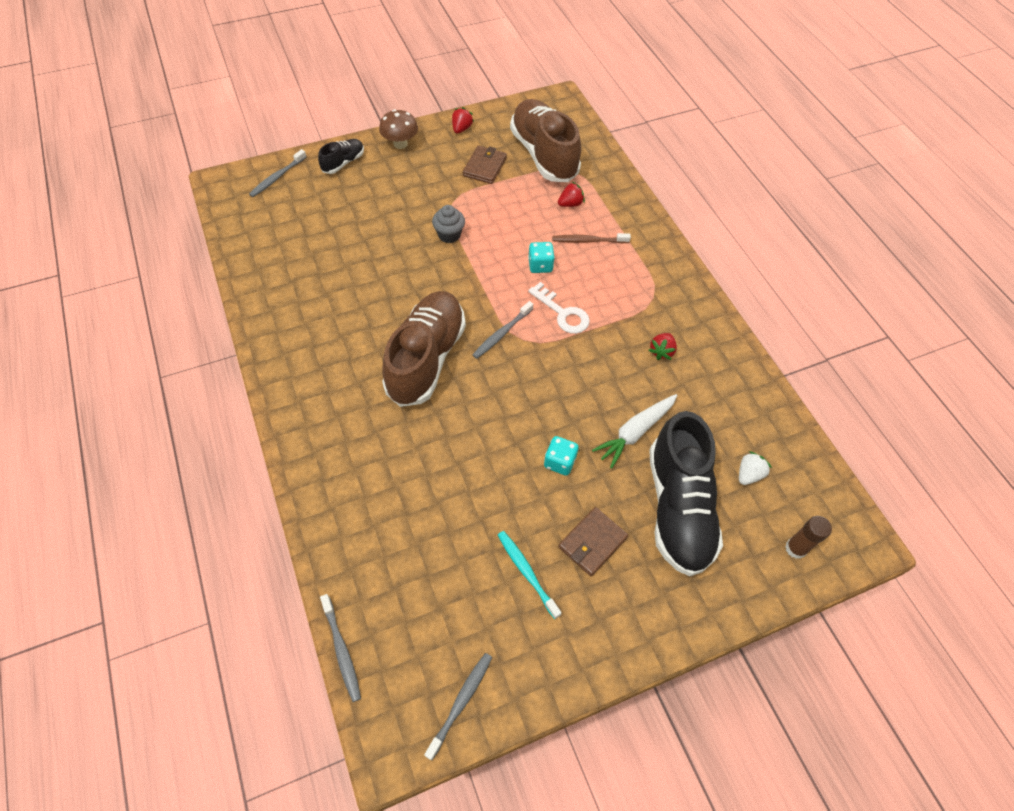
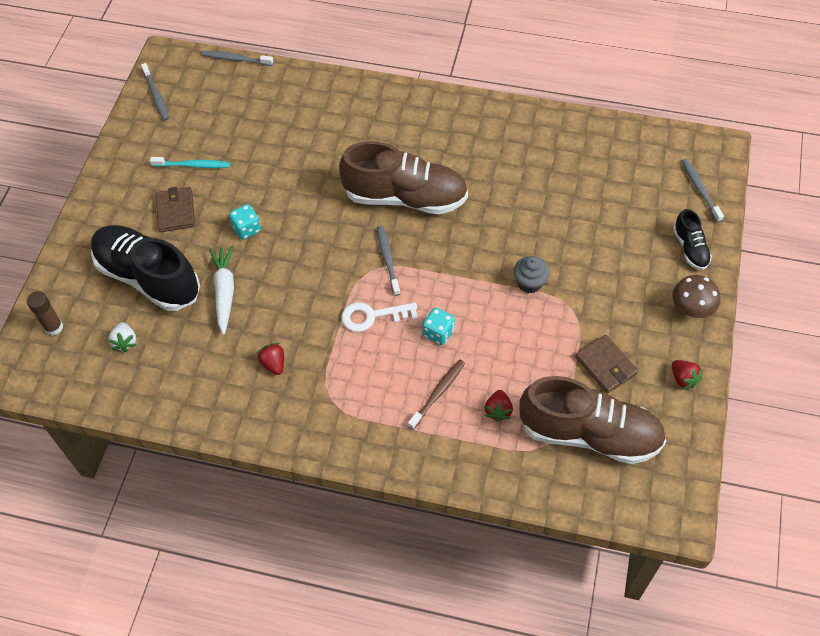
camera: 130 degrees right, 0 degrees up
(426, 358) = (405, 197): brown shoe -> brown shoe turned 45 degrees counterclockwise

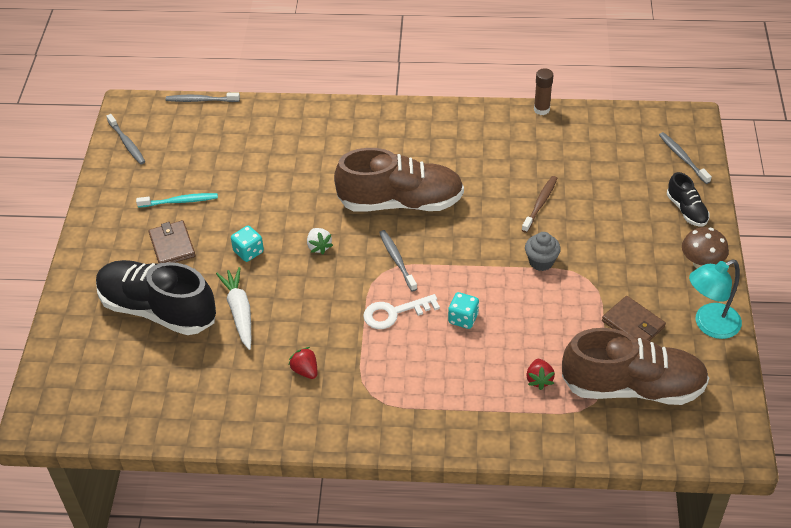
camera: 10 degrees left, 10 degrees down
(54, 327) = (70, 370): brown glue stick -> brown glue stick (541, 109)
(125, 342) = (148, 372): white strawberry -> white strawberry (319, 246)
(438, 393) = (476, 373): brown toothbrush -> brown toothbrush (540, 204)
(683, 379) = (709, 325): red strawberry -> turquoise lamp

